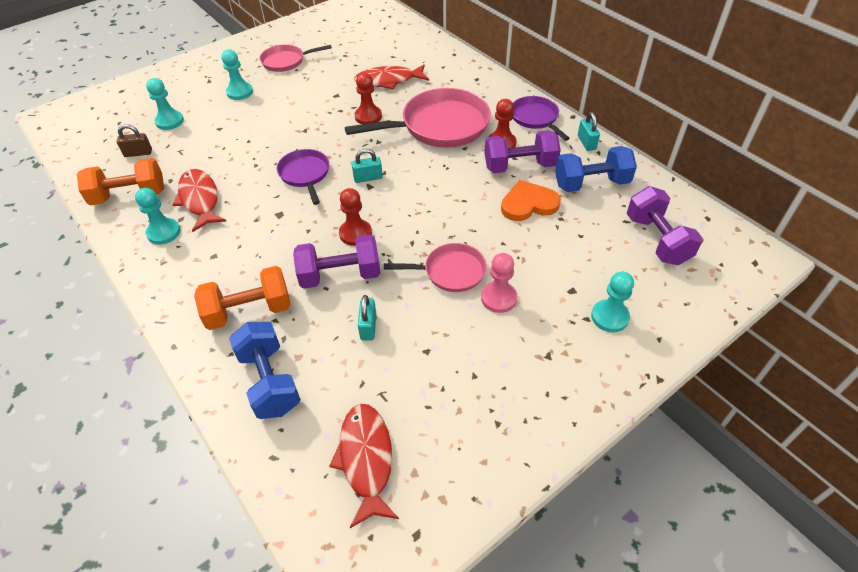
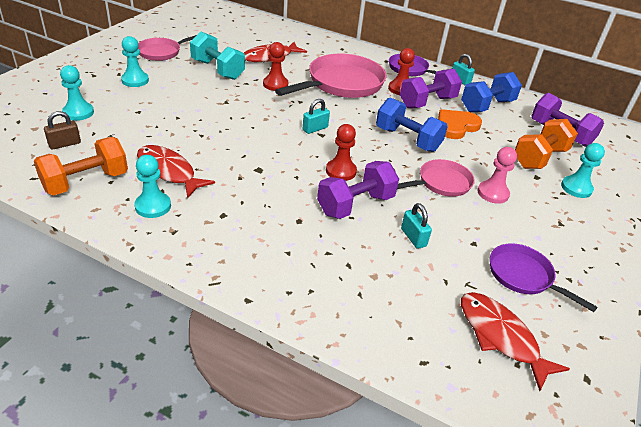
camera: 30 degrees left, 10 degrees down
(249, 311) = (298, 251): orange dumbbell -> orange dumbbell (539, 158)
(269, 381) = (367, 302): blue dumbbell -> blue dumbbell (407, 139)
(305, 175) = (256, 135): purple pan -> purple pan (523, 276)
(324, 90) = (217, 70): none -> turquoise dumbbell

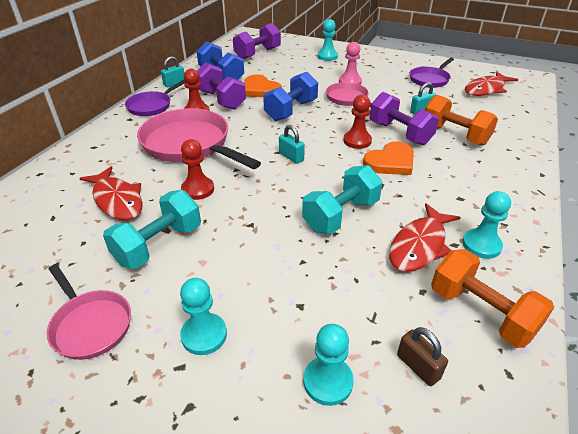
camera: 90 degrees left, 0 degrees up
(222, 141) = (341, 215): none -> turquoise dumbbell
(296, 184) = (390, 162): none -> orange heart
(539, 158) = (295, 63): orange dumbbell -> orange dumbbell (454, 135)

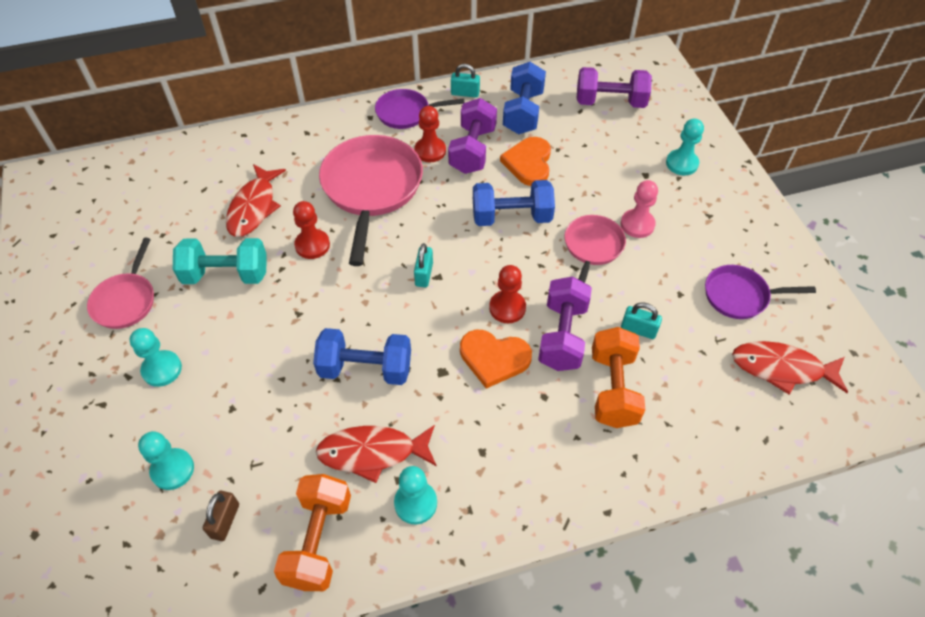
camera: 50 degrees right, 15 degrees up
(341, 215) = (365, 368): turquoise dumbbell -> blue dumbbell

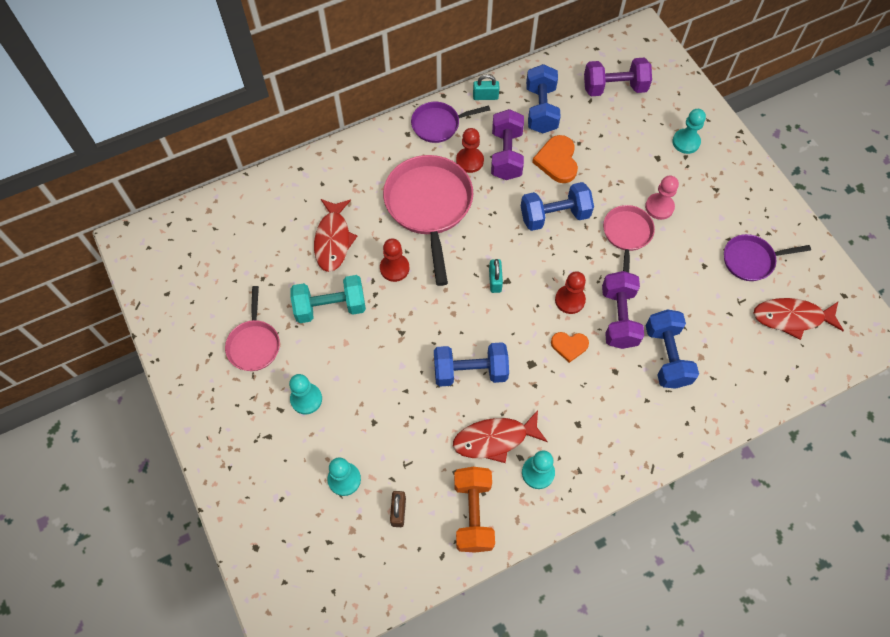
camera: 10 degrees left, 10 degrees up
(494, 358) = (569, 346): orange heart -> orange heart, size x0.64
(613, 389) = (666, 356): orange dumbbell -> blue dumbbell
(638, 329) = (677, 302): turquoise padlock -> none

